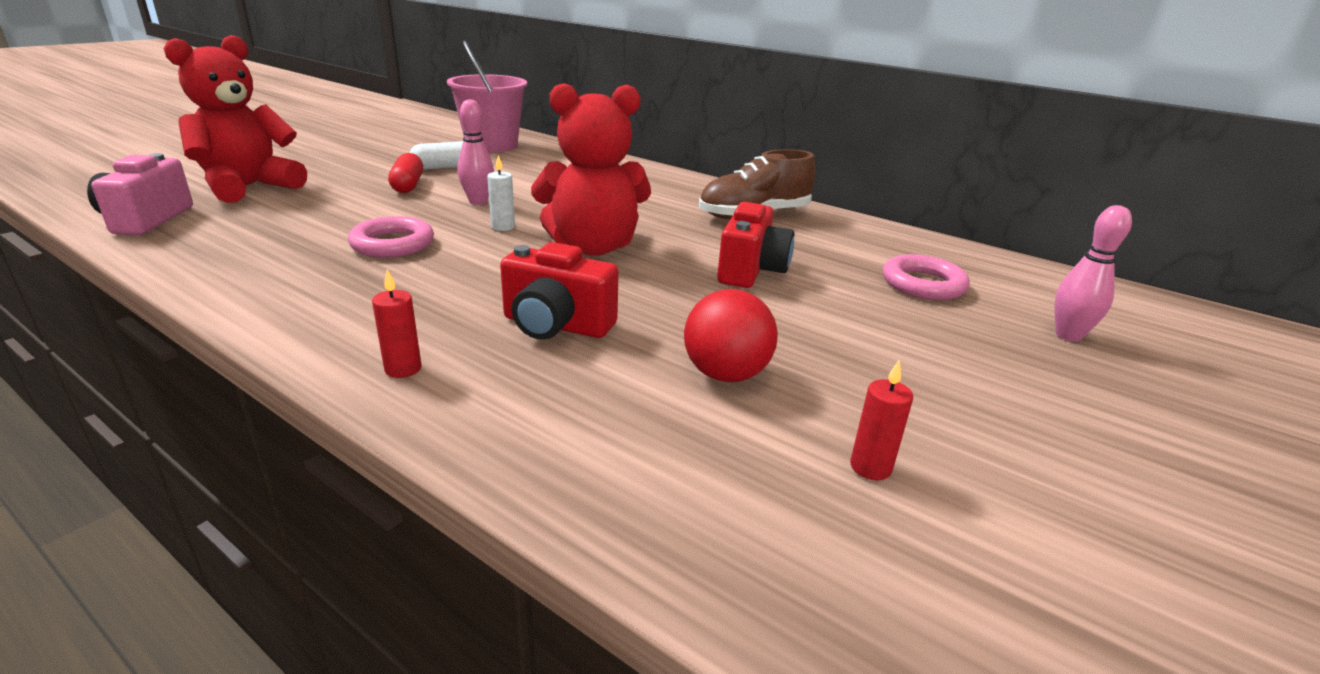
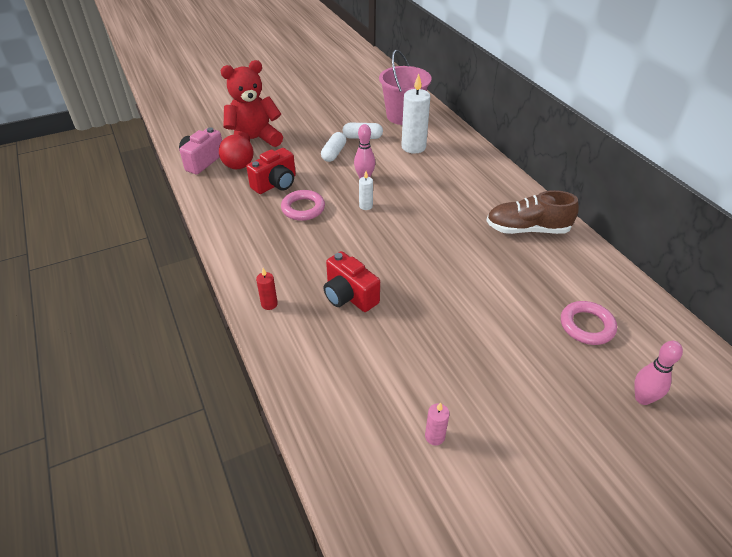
camera: 30 degrees right, 15 degrees up
(408, 185) = (334, 153): red capsule -> white capsule
(530, 168) = (413, 147): none -> white candle
(593, 247) = (405, 237): red teddy bear -> none
(725, 374) = (409, 357): red ball -> red ball (238, 166)
(751, 271) = (483, 282): red camera -> red camera (276, 184)
(870, 467) = (434, 436): red candle -> pink candle

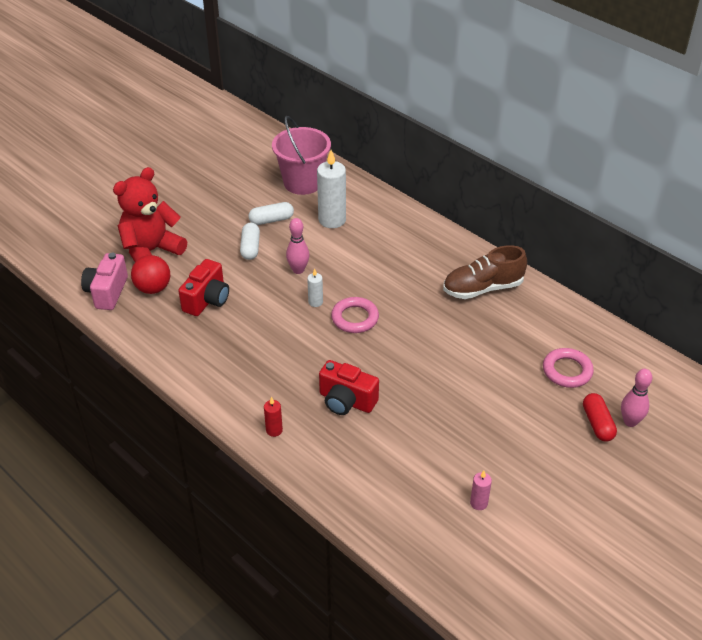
camera: 20 degrees left, 0 degrees up
(303, 208) = (252, 321): pink ring -> pink ring (355, 318)
(603, 389) = (597, 423): none -> red capsule

